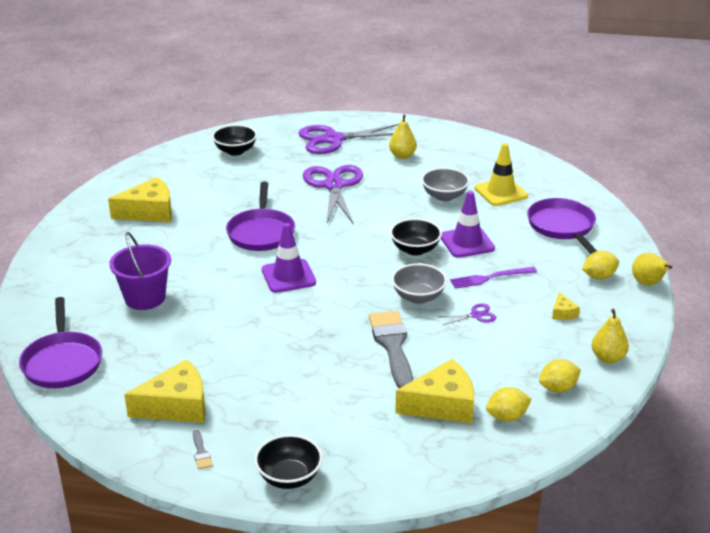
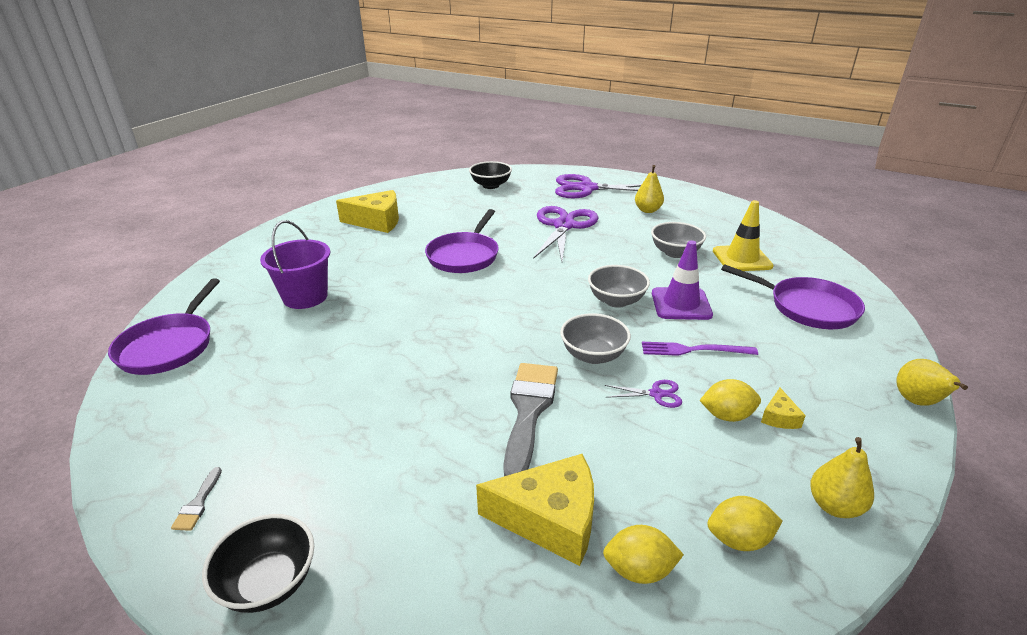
camera: 20 degrees right, 0 degrees up
(176, 406) = (228, 427): yellow cheese -> none
(288, 276) = (461, 303): purple traffic cone -> none
(415, 249) = (616, 301): black bowl -> grey bowl
(562, 227) = (807, 307): purple pan -> purple pan turned 120 degrees clockwise
(599, 276) = (844, 377): yellow lemon -> yellow lemon (726, 415)

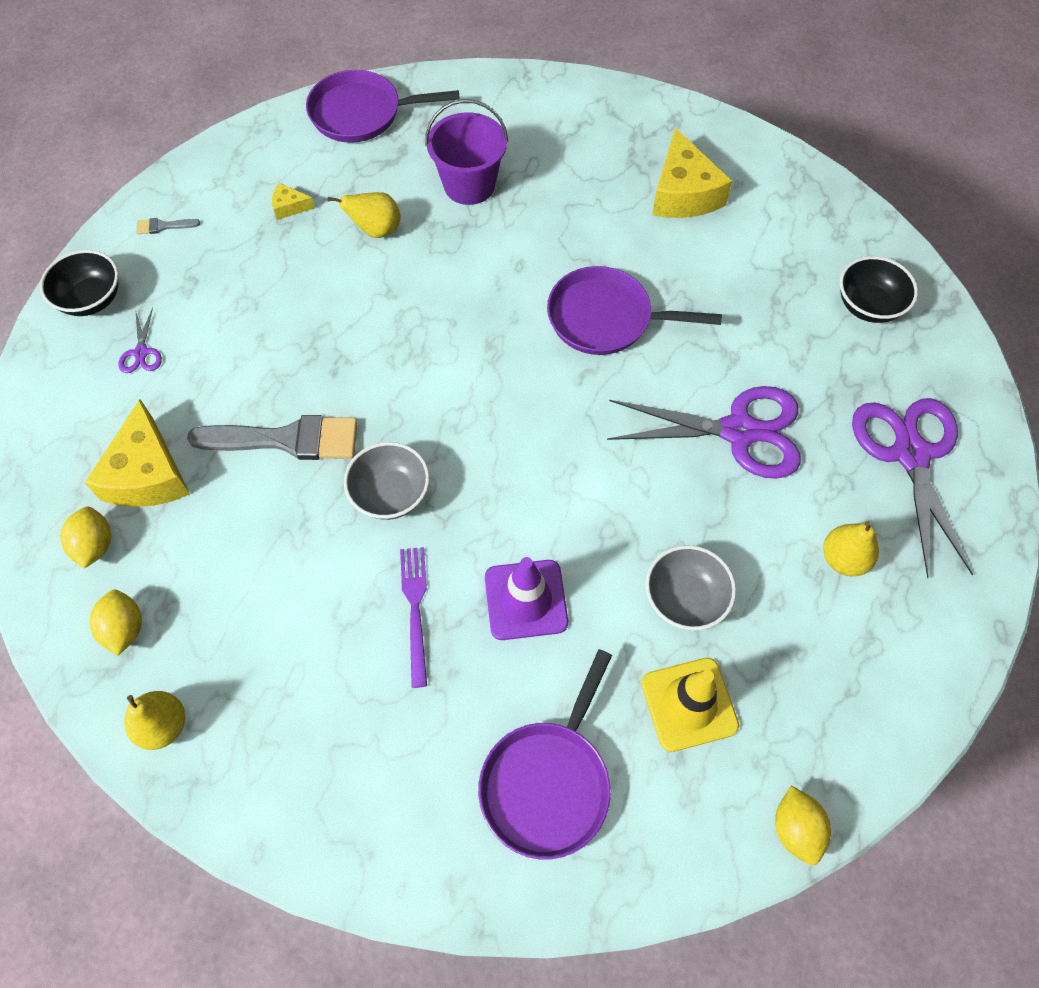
camera: 80 degrees right, 30 degrees up
(616, 301) = (520, 516): grey bowl -> none
(656, 394) = (324, 563): purple scissors -> purple scissors (141, 353)
(726, 415) = (292, 636): yellow lemon -> yellow lemon (796, 829)
(779, 417) = (293, 695): yellow cheese -> yellow cheese (289, 207)
(917, 402) = (333, 876): yellow pear -> yellow pear (376, 230)

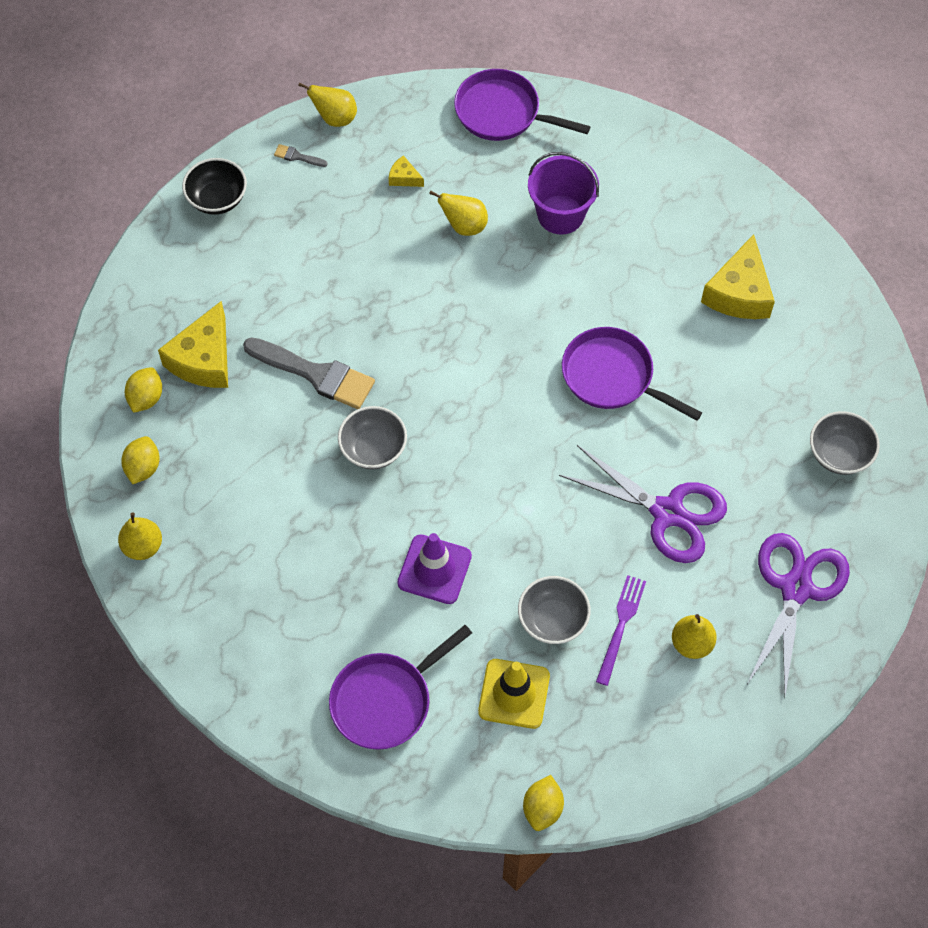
camera: 25 degrees right, 0 degrees up
(141, 353) = (237, 259): purple scissors -> none
(188, 176) = (335, 118): none -> yellow pear
(415, 609) = (351, 542): purple fork -> purple fork (621, 626)
(868, 305) = (839, 454): black bowl -> grey bowl

